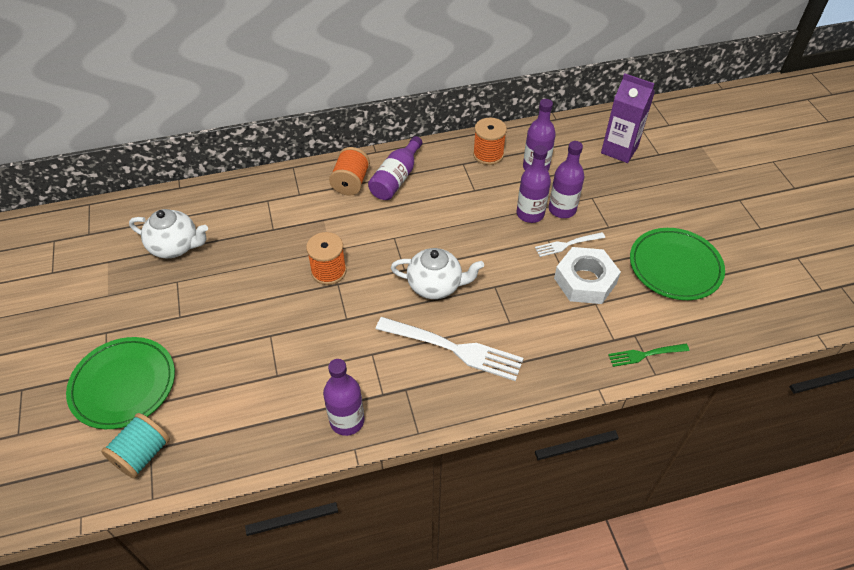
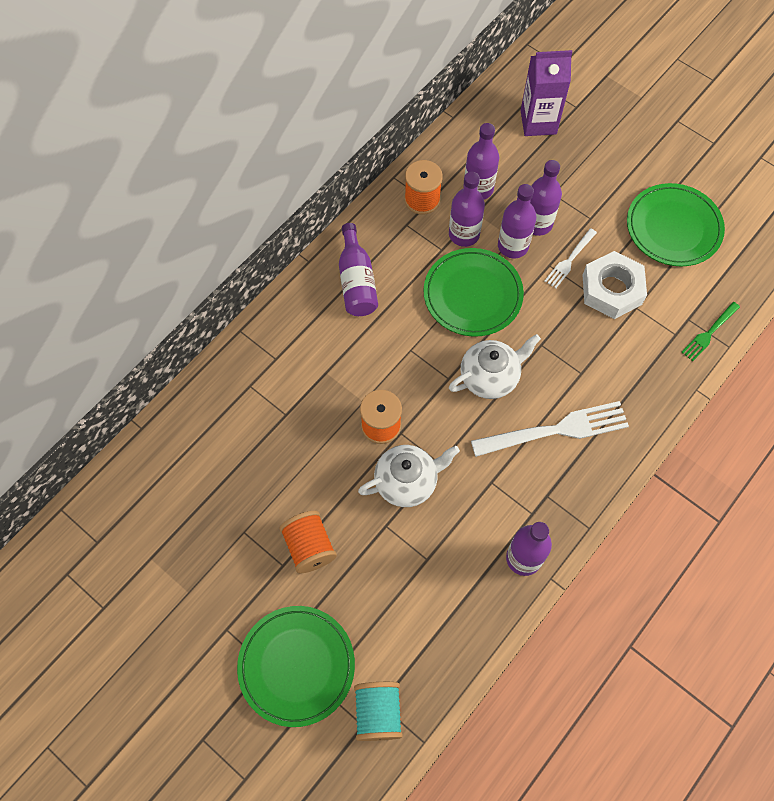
camera: 35 degrees left, 15 degrees up
(175, 246) = (205, 496): white teapot -> white teapot (407, 482)
(351, 182) = (316, 313): orange spool -> orange spool (309, 547)
(471, 228) = (472, 295): none -> green plate
(499, 189) = (464, 234): none -> purple bottle

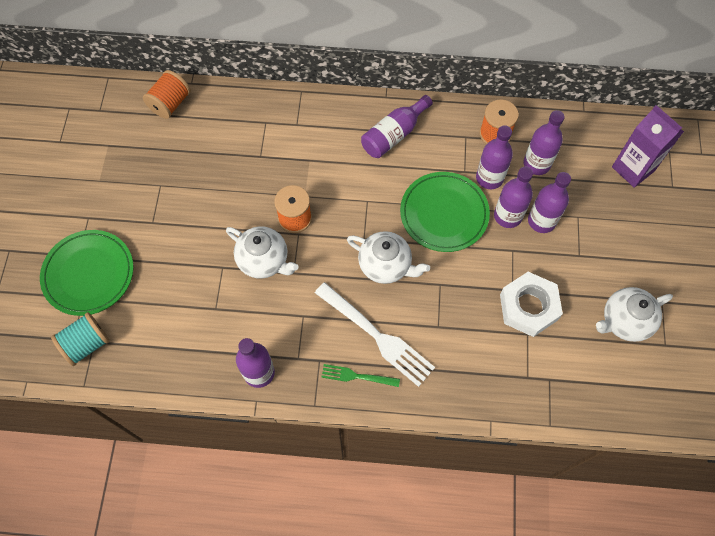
camera: 55 degrees right, 0 degrees up
(309, 547) = (175, 230): orange spool -> orange spool (170, 103)
(569, 260) = (528, 262): white fork -> none
(673, 228) = (624, 321): green plate -> white teapot
(709, 333) = (549, 403): green fork -> green fork (356, 376)

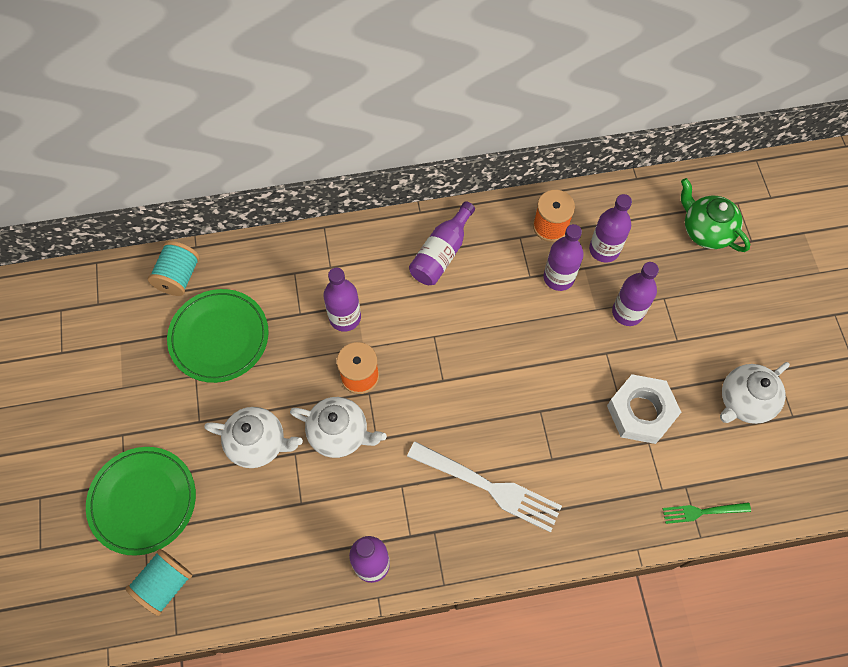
camera: 15 degrees left, 0 degrees up
(170, 103) = (178, 276): orange spool -> turquoise spool
(356, 376) = (480, 539): green fork -> green fork (702, 512)
(386, 265) = (475, 404): white teapot -> white teapot (258, 443)
(444, 214) = (521, 330): green plate -> green plate (219, 337)
(507, 216) = (590, 315): purple bottle -> purple bottle (345, 317)
(633, 169) = (705, 231): purple carton -> green teapot

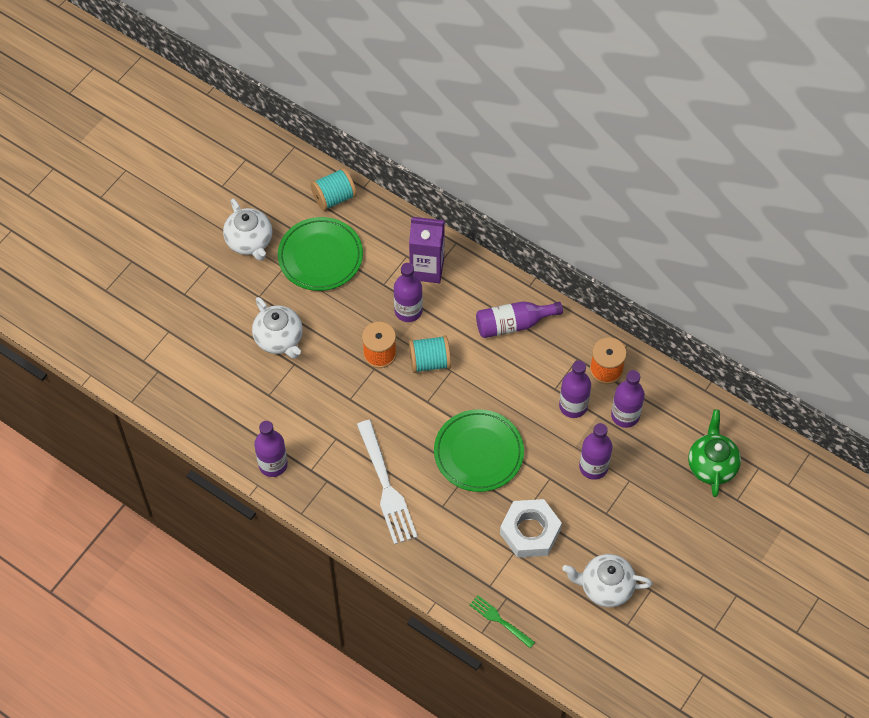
camera: 45 degrees right, 5 degrees down
(143, 501) = (184, 314): green plate -> green plate (478, 453)
(165, 584) = (152, 370): turquoise spool -> turquoise spool (429, 361)
(323, 269) = (427, 268): none -> purple carton
(340, 433) = (332, 376): white teapot -> white teapot (250, 242)

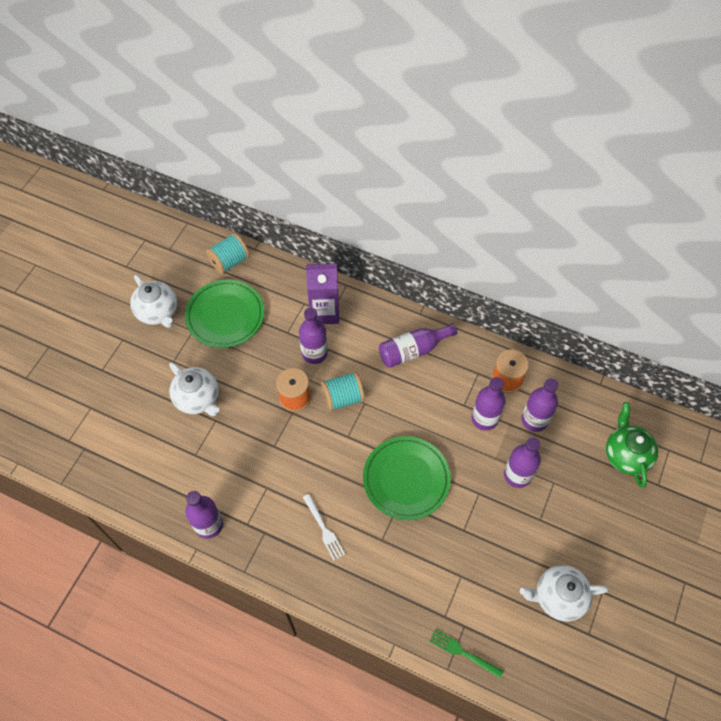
camera: 10 degrees left, 0 degrees up
(386, 487) = (324, 529): white fork -> white fork, size x0.54
(530, 531) = (472, 551): white nut -> none

